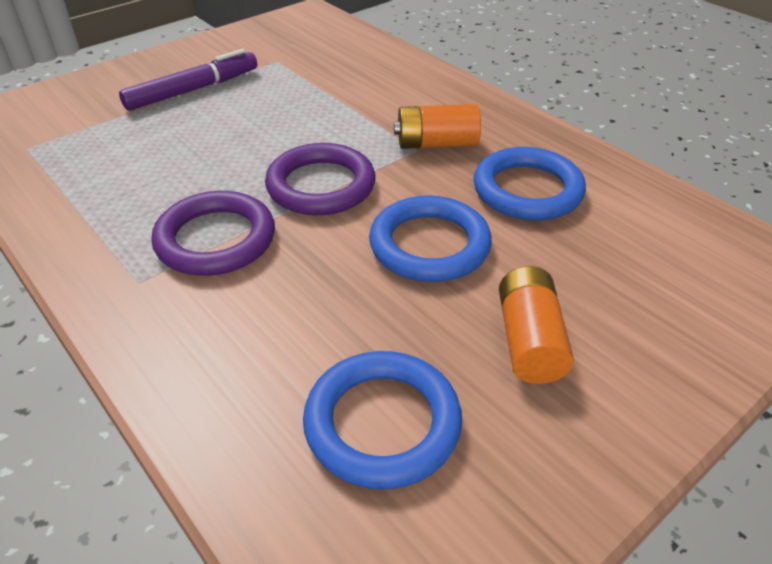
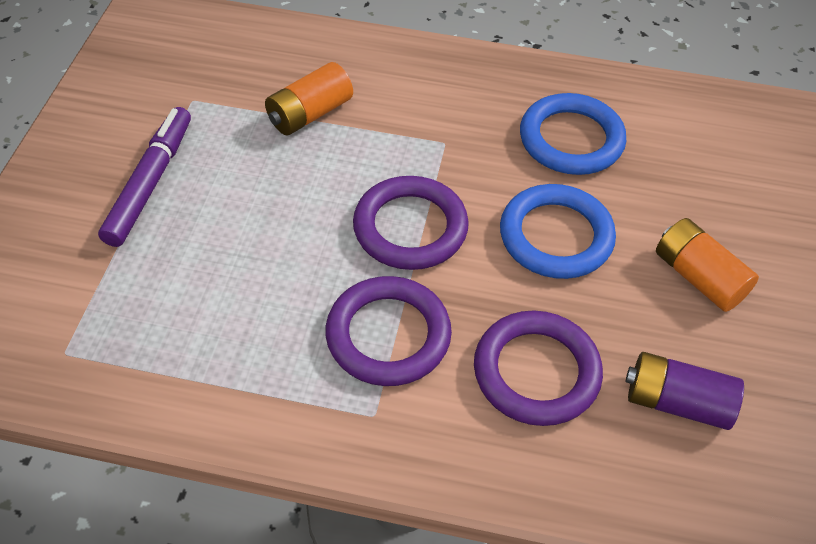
camera: 40 degrees left, 10 degrees up
(290, 325) = (536, 372): none -> purple ring
(382, 423) = (676, 402): blue ring -> purple battery
(436, 144) = (455, 128): orange battery -> orange battery (310, 114)

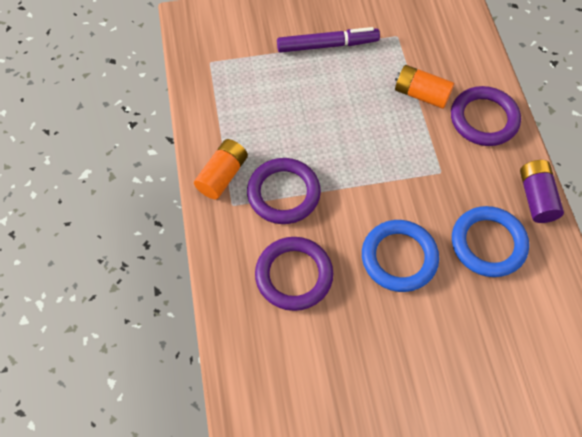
camera: 70 degrees right, 10 degrees up
(410, 228) = (363, 177): purple ring -> purple ring (484, 119)
(676, 402) = (307, 358): purple battery -> purple battery (536, 197)
(698, 277) = (410, 352): orange battery -> orange battery (222, 175)

